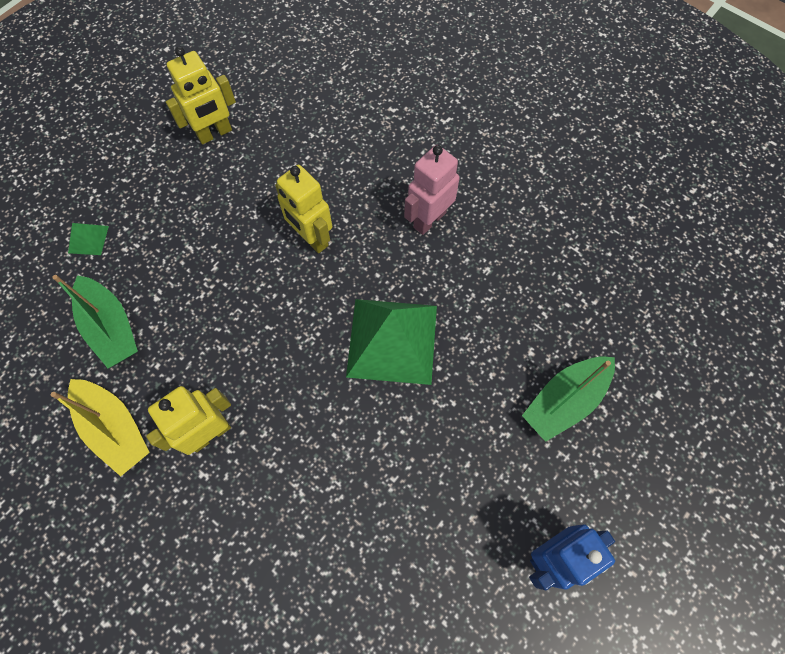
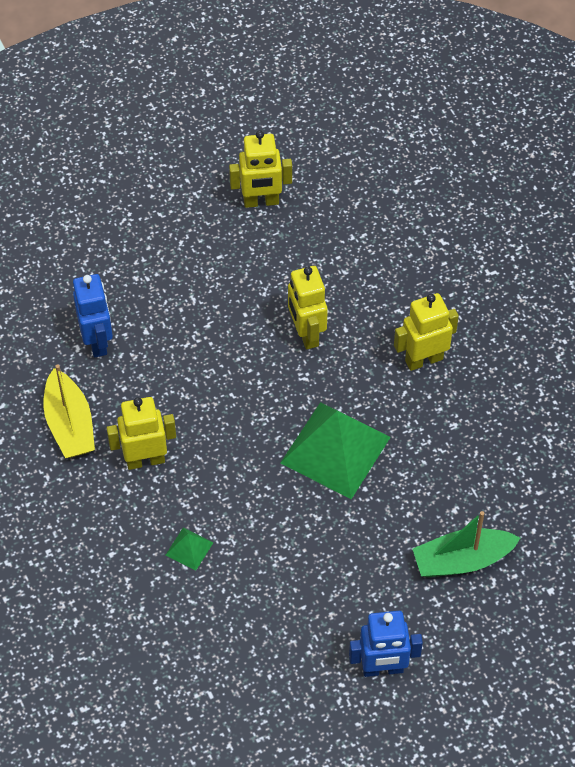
camera: 25 degrees right, 10 degrees down
(88, 239) = (107, 257): green pyramid -> green pyramid (189, 549)
(111, 328) = (97, 341): green boat -> blue robot
(429, 219) = (423, 359): pink robot -> yellow robot

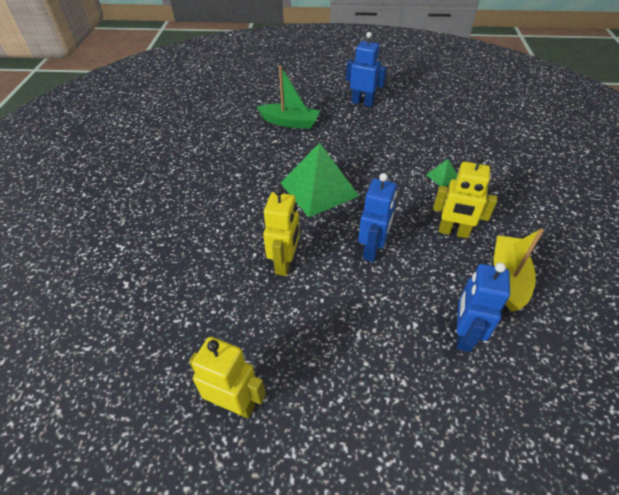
camera: 150 degrees left, 10 degrees down
(224, 392) = (372, 250): none -> blue robot
(423, 359) = (220, 213): yellow robot -> none

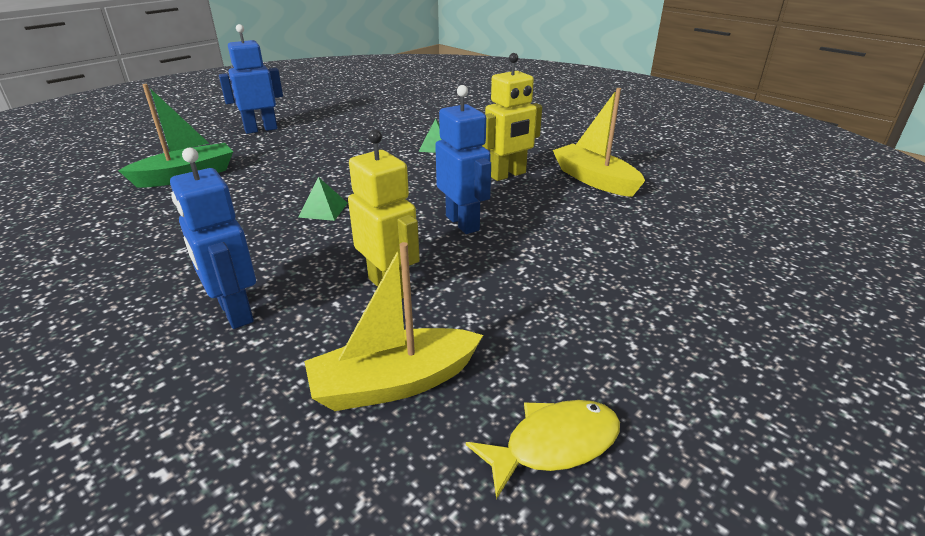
camera: 50 degrees left, 15 degrees down
(222, 316) = (394, 383): none -> yellow boat
(235, 403) = (554, 445): yellow robot -> yellow fish
(319, 189) = (323, 210): green pyramid -> green pyramid, size x0.42
(463, 335) = (631, 230): blue robot -> blue robot (234, 312)

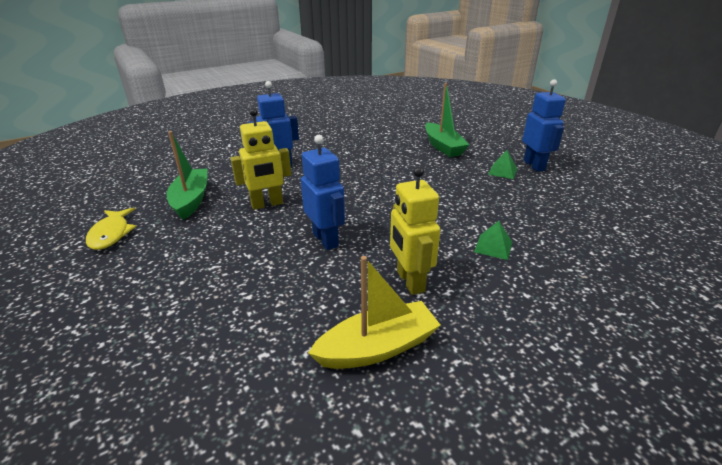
camera: 105 degrees right, 0 degrees up
(323, 210) = (375, 187): green pyramid -> green pyramid (502, 171)
(394, 383) = (191, 200): yellow boat -> green boat
(463, 223) = (326, 240): blue robot -> blue robot turned 105 degrees counterclockwise

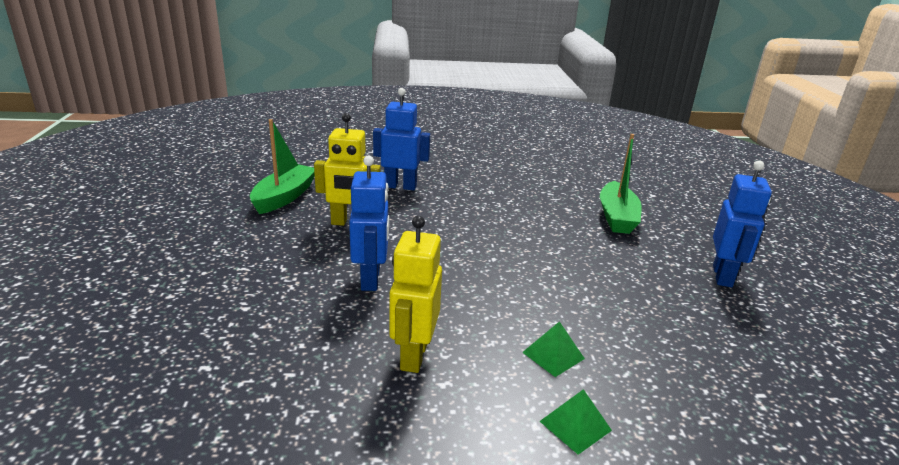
camera: 25 degrees right, 5 degrees down
(111, 234) = (190, 208): yellow fish -> none
(377, 348) = (310, 408): yellow boat -> none
(502, 171) = (667, 270): green pyramid -> green pyramid (575, 425)

